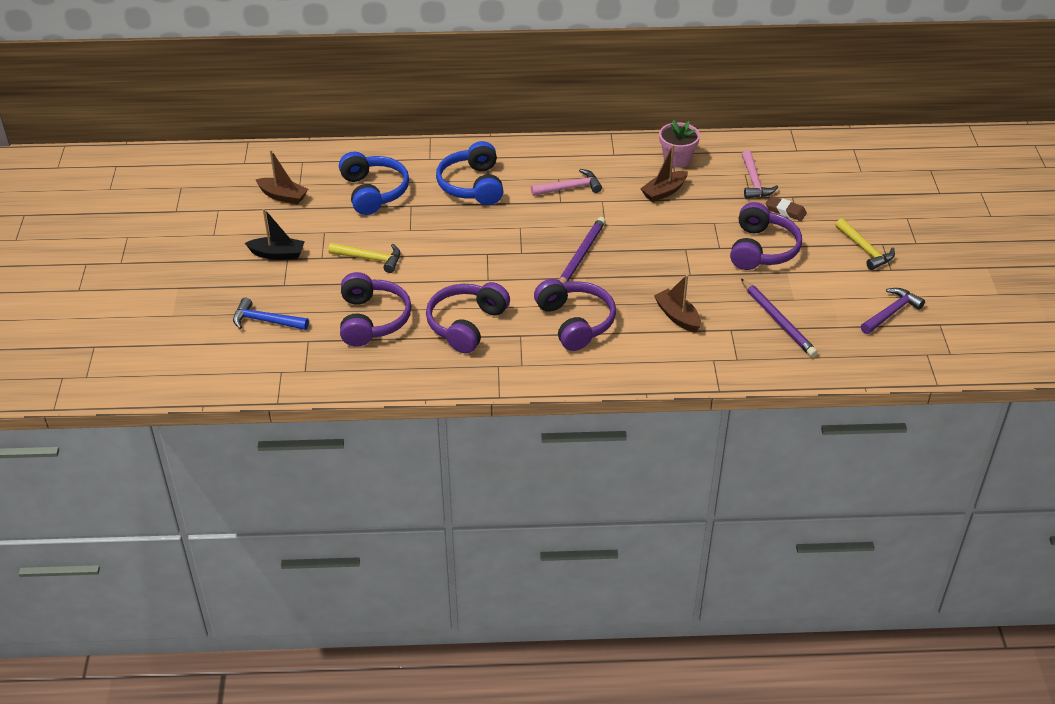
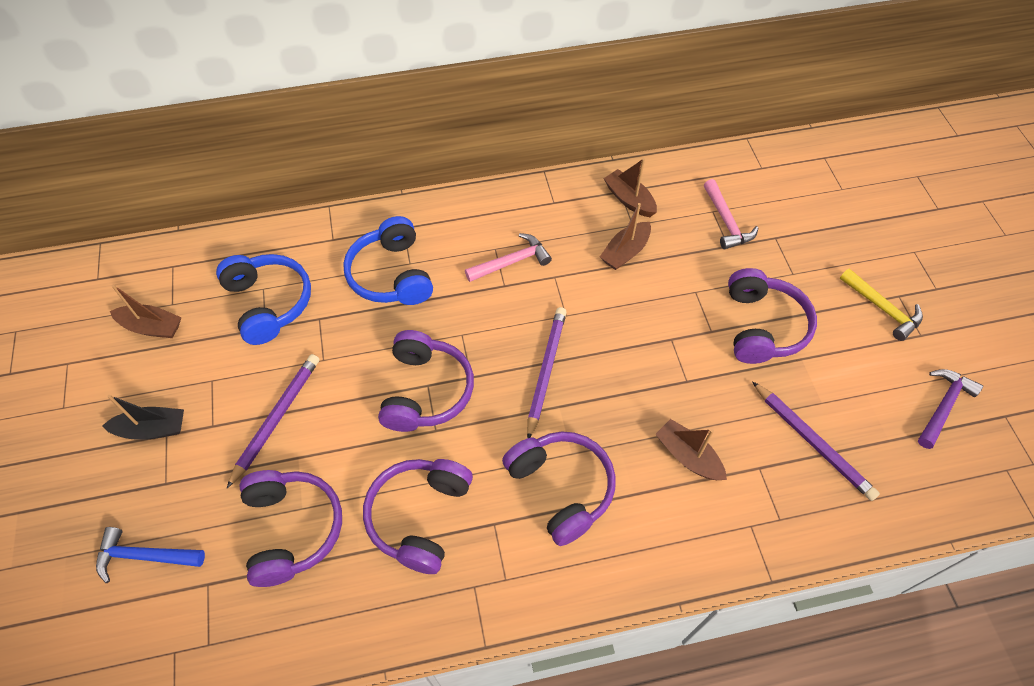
camera: 10 degrees left, 15 degrees up
(370, 259) = (277, 418): yellow hammer -> purple pencil
(485, 256) = (426, 391): none -> purple headphones
(677, 159) = (629, 199): pink flower pot -> brown boat
(785, 211) = (774, 261): brown eraser -> none

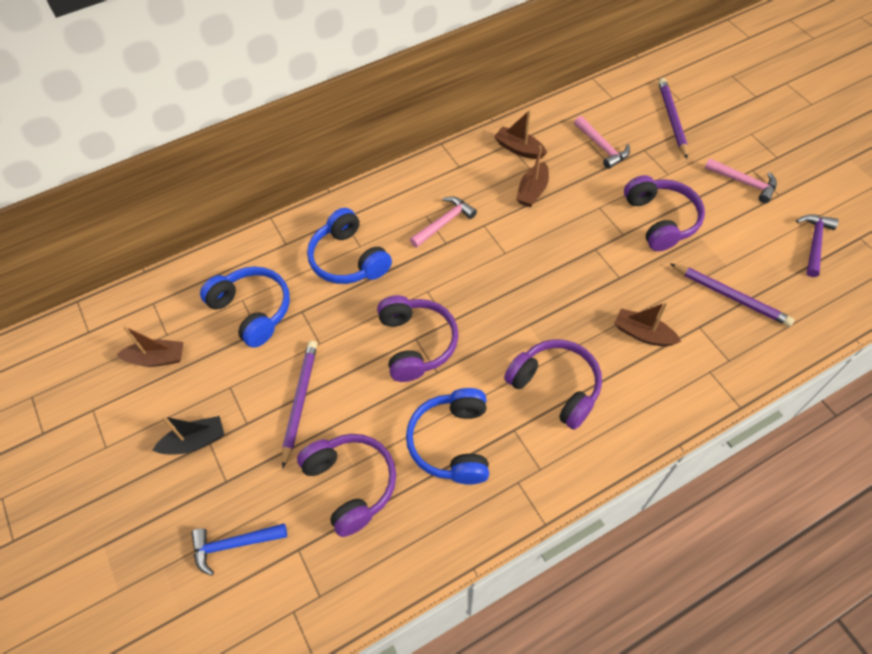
camera: 15 degrees left, 0 degrees up
(420, 516) = (452, 442): purple headphones -> blue headphones
(546, 370) = (507, 300): purple pencil -> purple pencil (672, 119)
(882, 308) = (743, 182): yellow hammer -> pink hammer

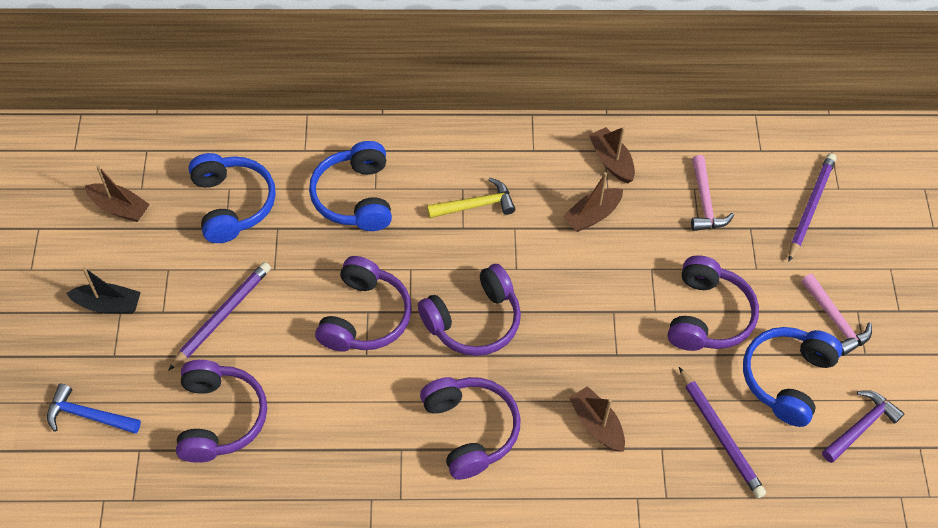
camera: 25 degrees right, 0 degrees up
(444, 223) = (475, 205): pink hammer -> yellow hammer
(452, 442) = (335, 430): blue headphones -> blue headphones (787, 379)
(501, 305) = (473, 321): none -> purple headphones

